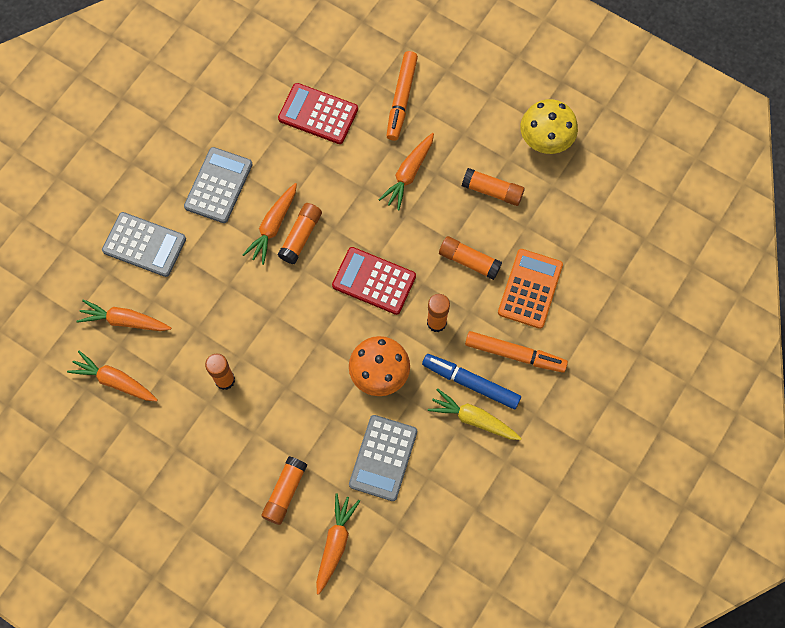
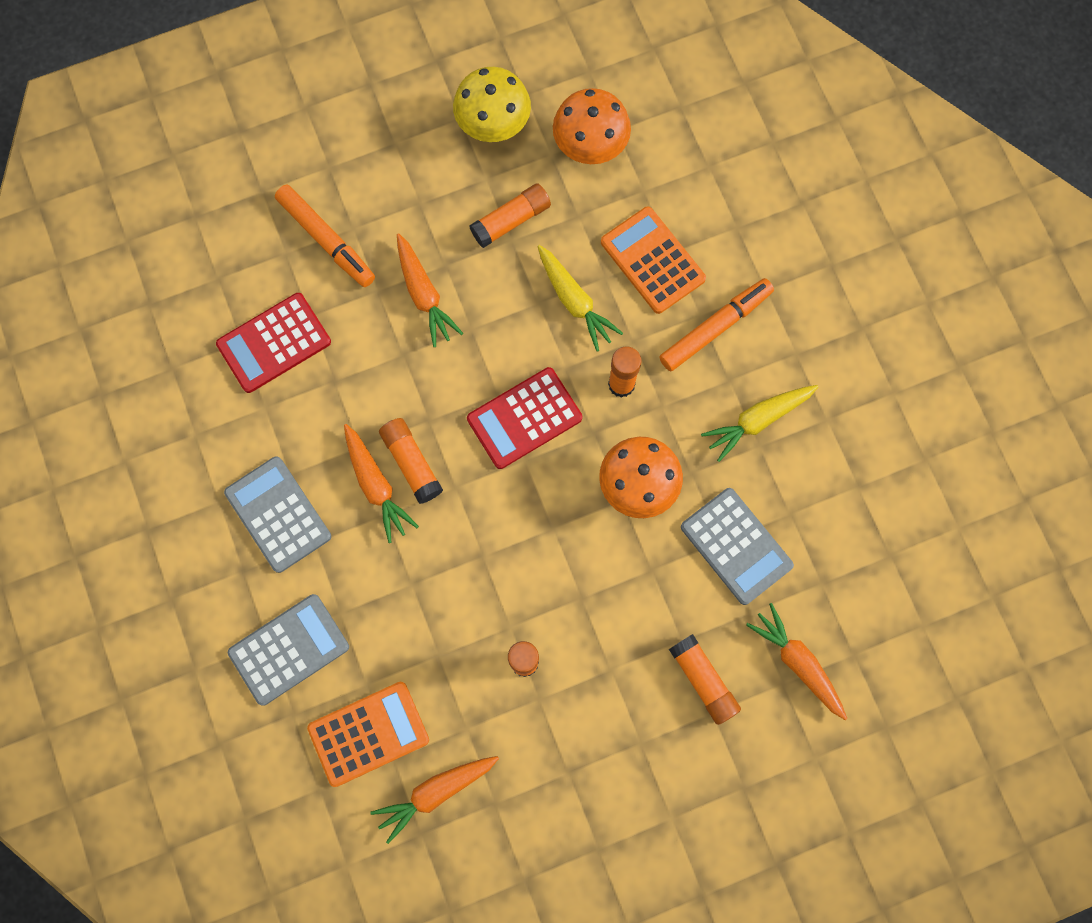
camera: 55 degrees left, 5 degrees up
(124, 321) = (368, 733): orange carrot -> orange calculator
(469, 261) = (574, 301): orange glue stick -> yellow carrot
(471, 383) = (715, 395): blue marker -> none
(575, 204) = (590, 146): none -> orange mushroom

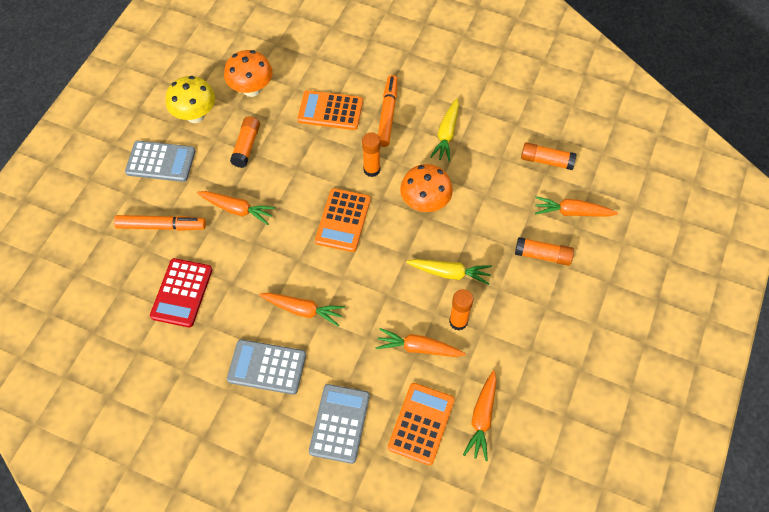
camera: 45 degrees left, 15 degrees down
(411, 463) = (309, 285): orange glue stick -> orange glue stick (546, 161)
(451, 649) = (418, 348): none -> orange carrot
(524, 418) = (343, 220): red calculator -> orange calculator
(574, 301) = (313, 154): yellow carrot -> yellow carrot (450, 273)
(736, 546) = (494, 190): grey calculator -> grey calculator (161, 162)

